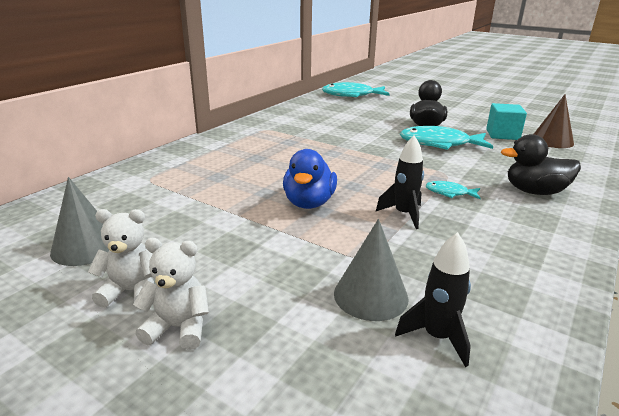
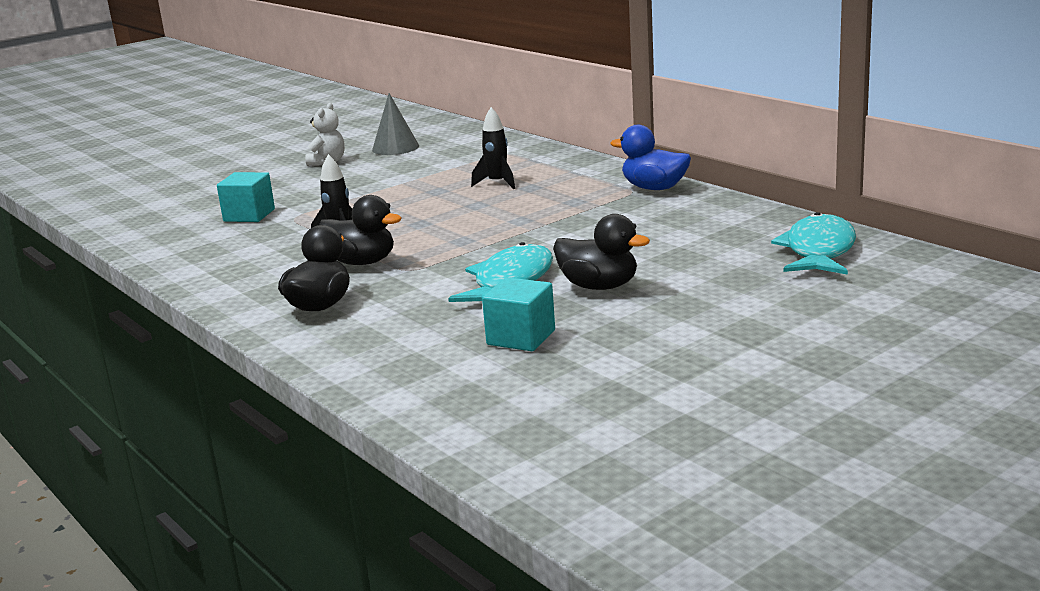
camera: 110 degrees right, 5 degrees down
(178, 328) = (280, 173): white teddy bear -> none
(309, 203) = (399, 205): blue duck -> blue duck (654, 188)
(370, 295) = (249, 215): grey cone -> turquoise cube
(437, 337) = (192, 227): black rocket -> black rocket (497, 183)
(449, 193) = (361, 262): turquoise fish -> black duck
(552, 141) = (465, 372): brown cone -> none

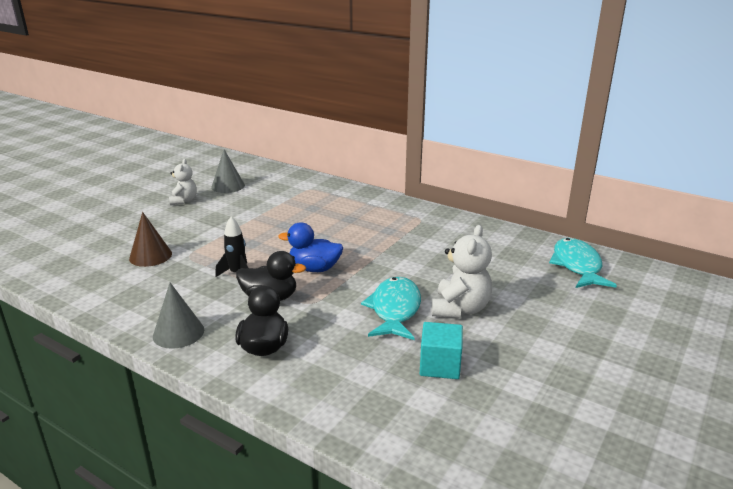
camera: 20 degrees left, 5 degrees up
(232, 287) = (178, 333): none -> grey cone
(249, 215) = (150, 256): turquoise cube -> brown cone
(497, 183) = (323, 216): black rocket -> none
(599, 286) = (460, 309): black duck -> white teddy bear
(654, 188) = (433, 216): blue duck -> blue duck (314, 268)

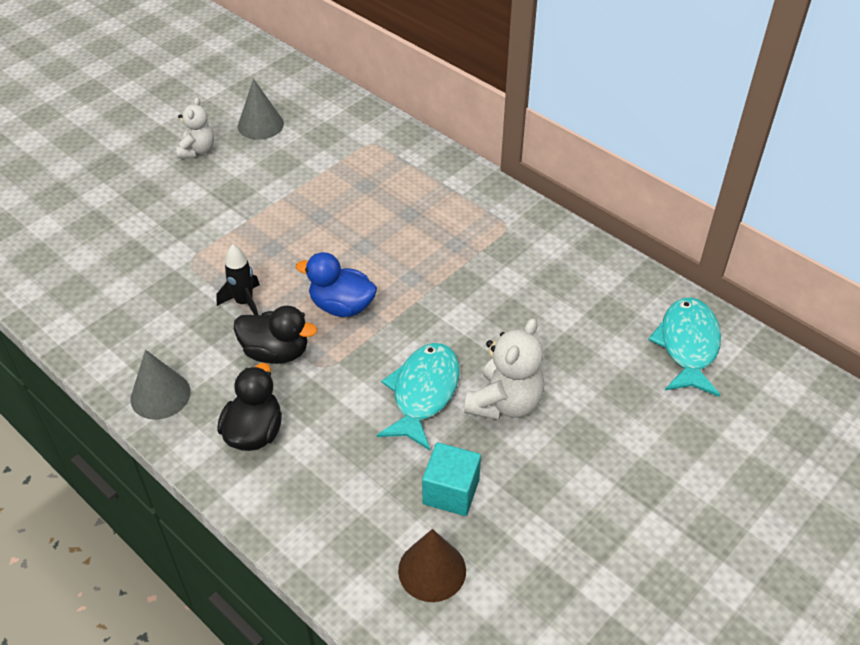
camera: 10 degrees right, 20 degrees up
(150, 256) = (143, 256): brown cone -> brown cone (432, 570)

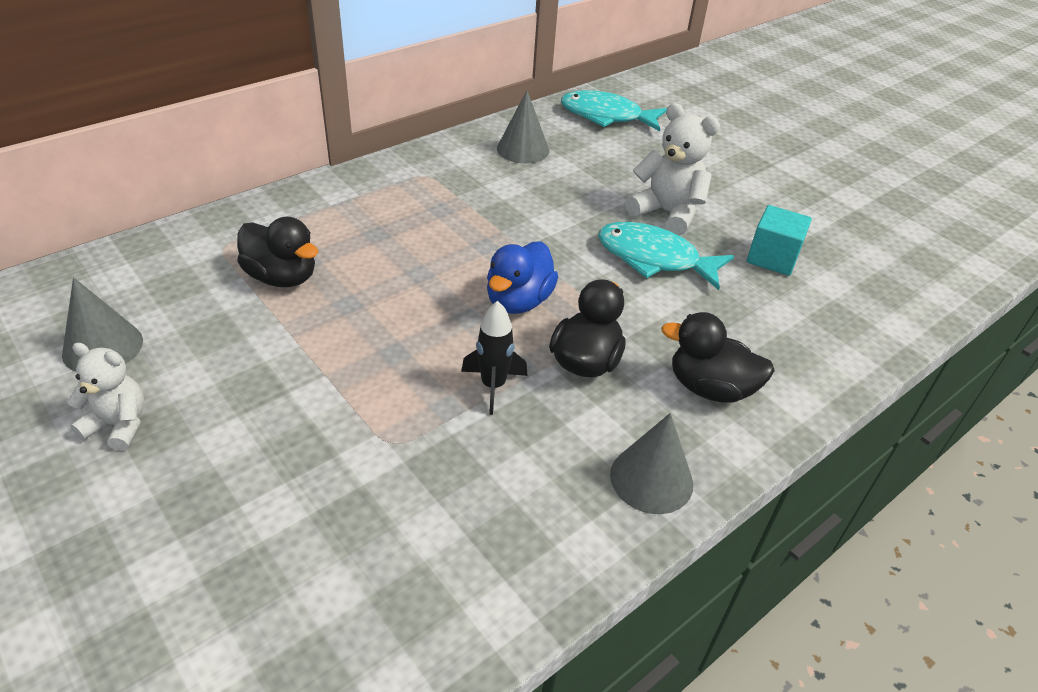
camera: 85 degrees left, 5 degrees down
(343, 178) = (282, 277): none -> black duck
(432, 570) = (859, 280): brown cone -> none
(581, 284) = (523, 149): none -> grey cone

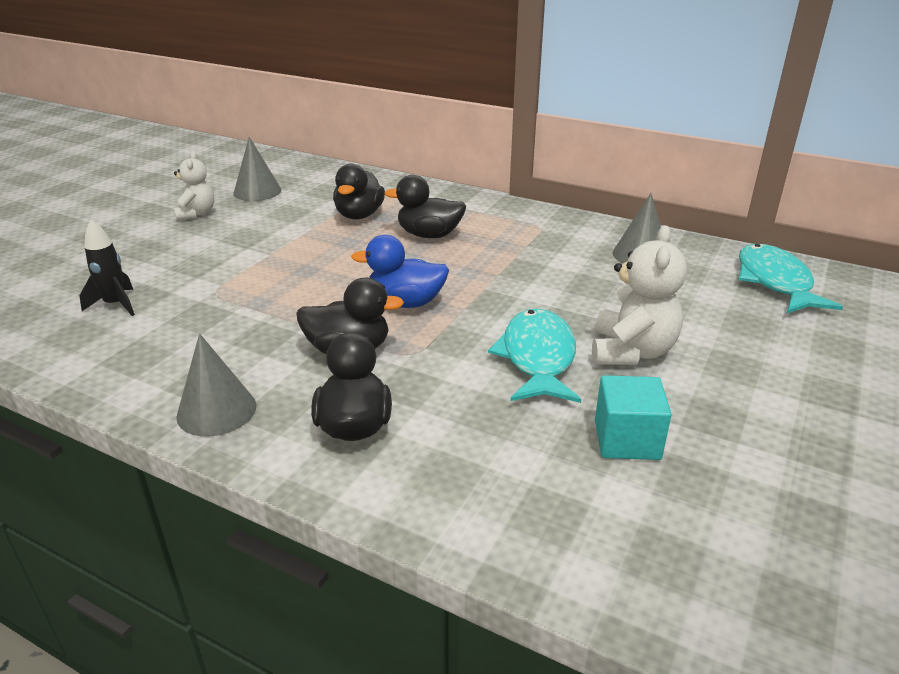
camera: 70 degrees right, 10 degrees down
(382, 244) = (429, 235): none -> black duck
(493, 386) = (293, 315): black rocket -> black rocket (116, 305)

